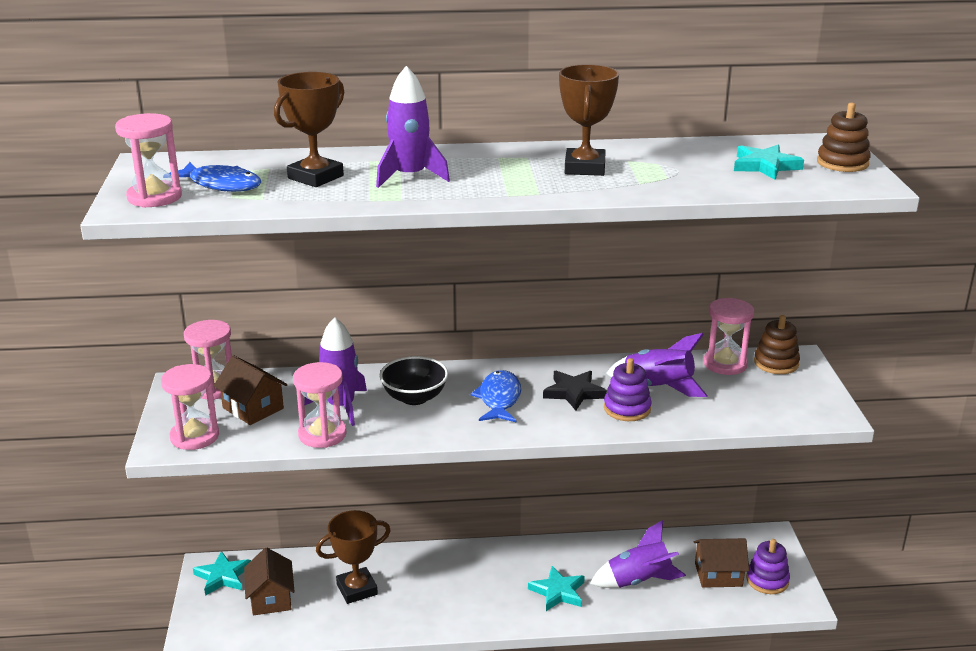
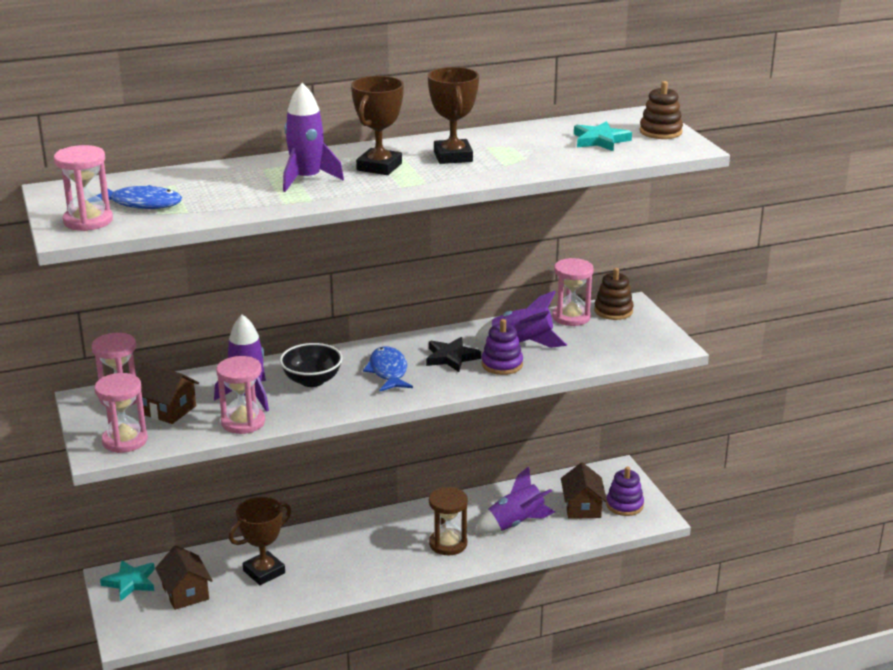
camera: 15 degrees left, 0 degrees up
(315, 177) = (223, 188): brown trophy -> brown trophy (379, 167)
(558, 592) = (448, 544): turquoise star -> brown hourglass
(718, 574) = (582, 507): brown house -> brown house turned 75 degrees counterclockwise

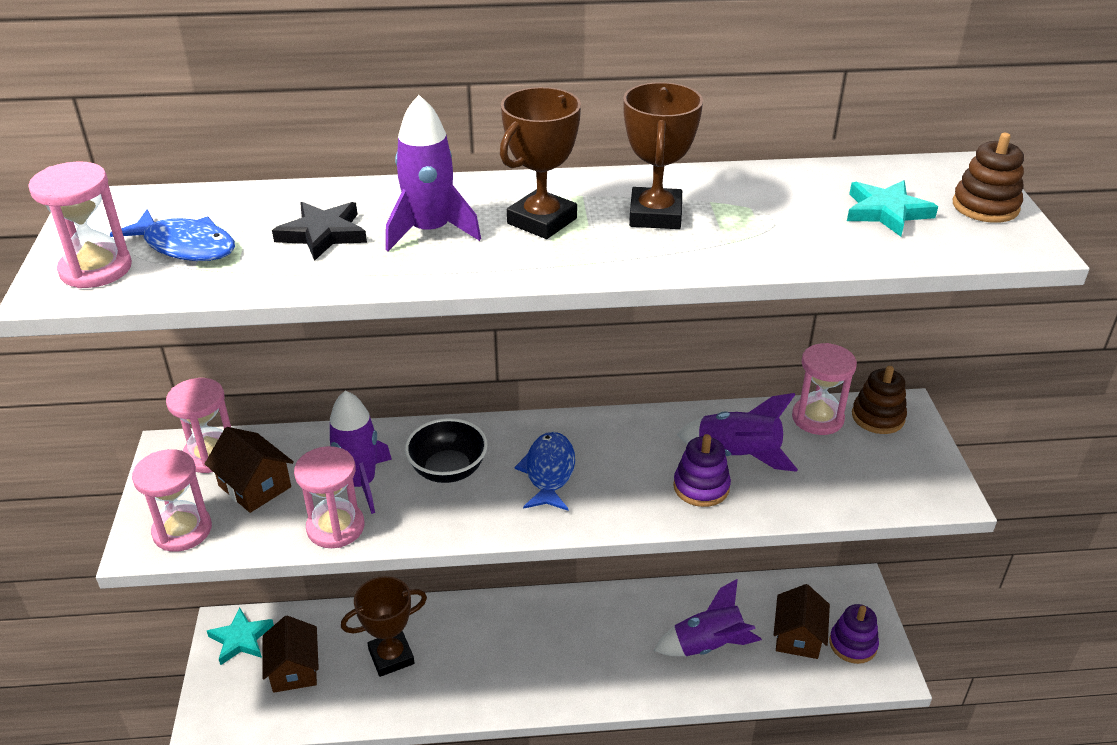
camera: 15 degrees right, 10 degrees up
(448, 544) = (617, 660): brown hourglass -> none
(451, 357) = (638, 462): black star -> black star (323, 234)

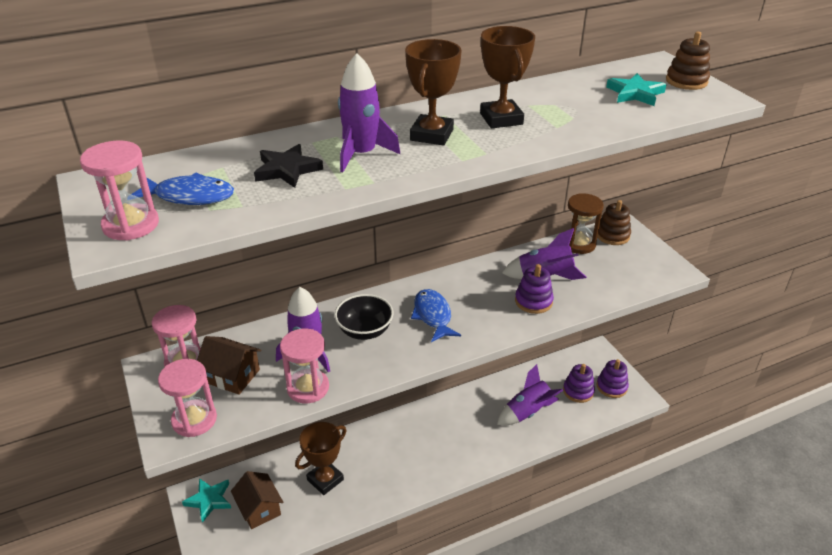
camera: 20 degrees left, 0 degrees up
(798, 636) = (578, 391): brown house -> purple stacking toy
(817, 418) = (578, 244): pink hourglass -> brown hourglass

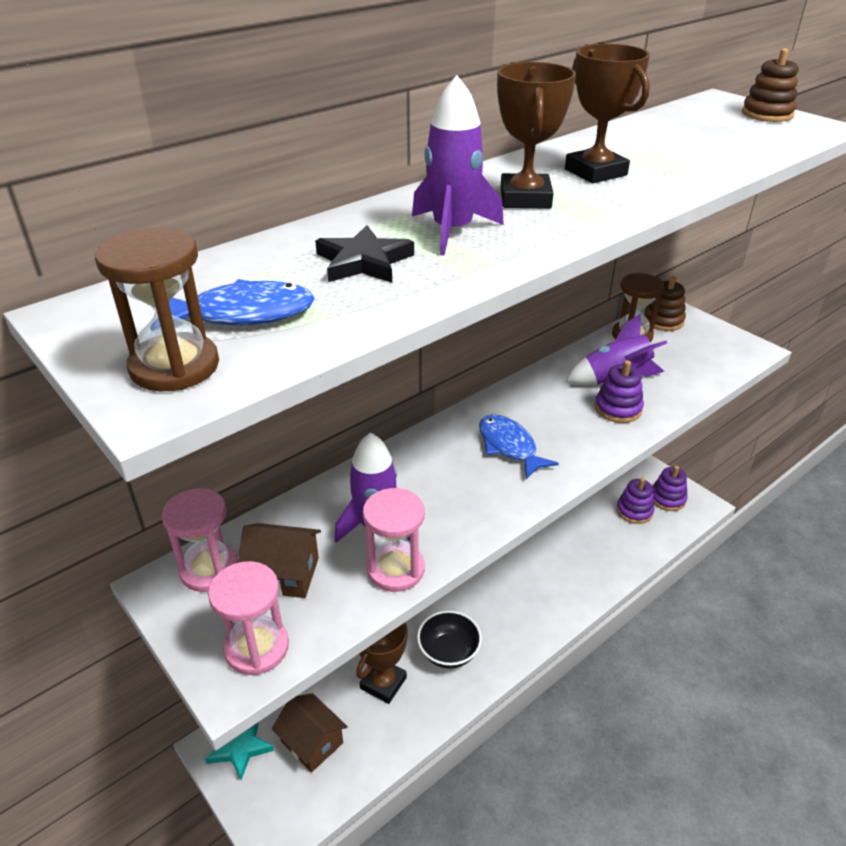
camera: 15 degrees left, 0 degrees up
(131, 225) = (174, 366): pink hourglass -> brown hourglass
(365, 331) = (434, 480): black bowl -> black bowl (448, 652)
(527, 412) = (589, 546): purple rocket -> none
(635, 93) = (724, 131): turquoise star -> none

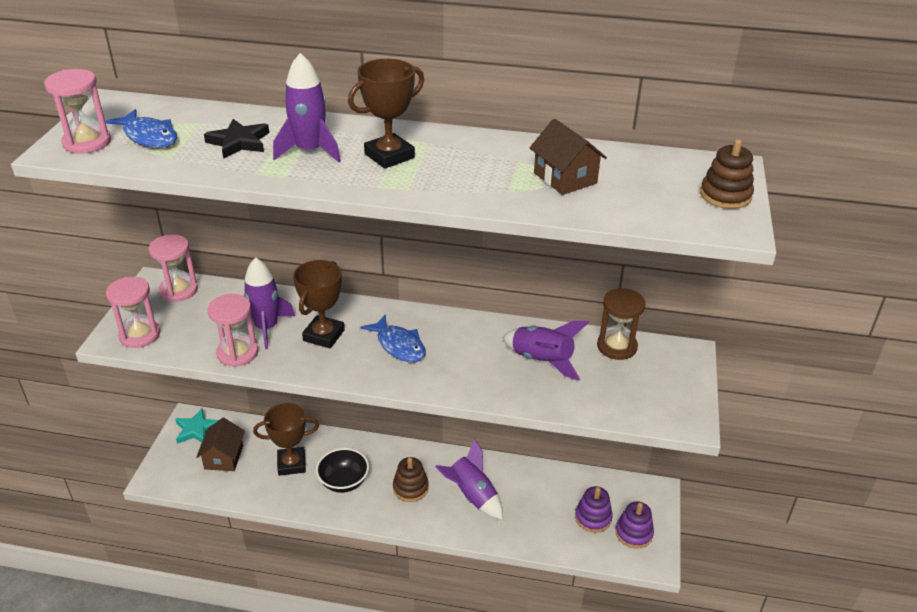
camera: 50 degrees right, 0 degrees up
(174, 366) = (87, 142): brown hourglass -> pink hourglass
(284, 574) = (197, 316): brown house -> brown house (565, 178)
(509, 446) = (399, 345): blue fish -> blue fish turned 120 degrees clockwise
(549, 569) = (472, 496): none -> purple rocket
(595, 172) = (471, 164): brown trophy -> brown trophy (324, 335)
(618, 408) = (503, 377): purple stacking toy -> none
(663, 320) = (665, 354): brown stacking toy -> brown stacking toy (410, 488)

